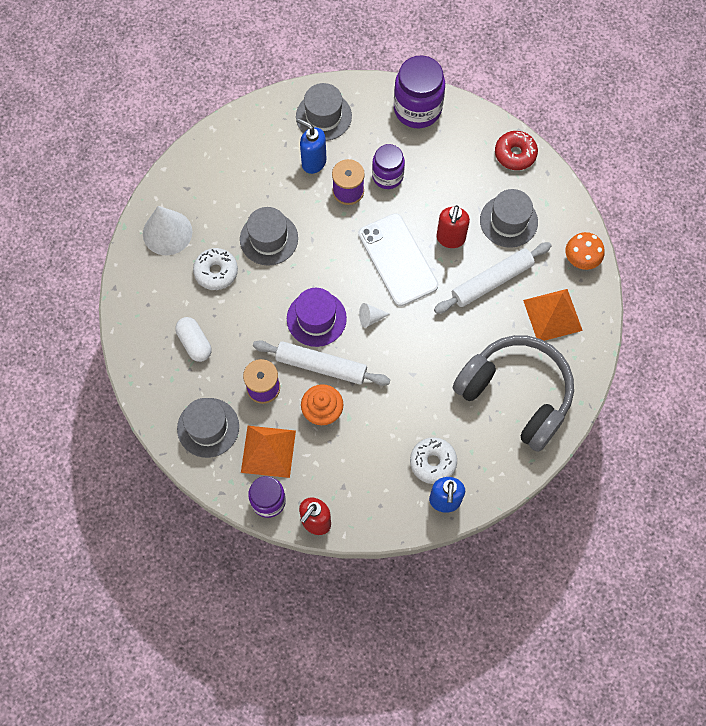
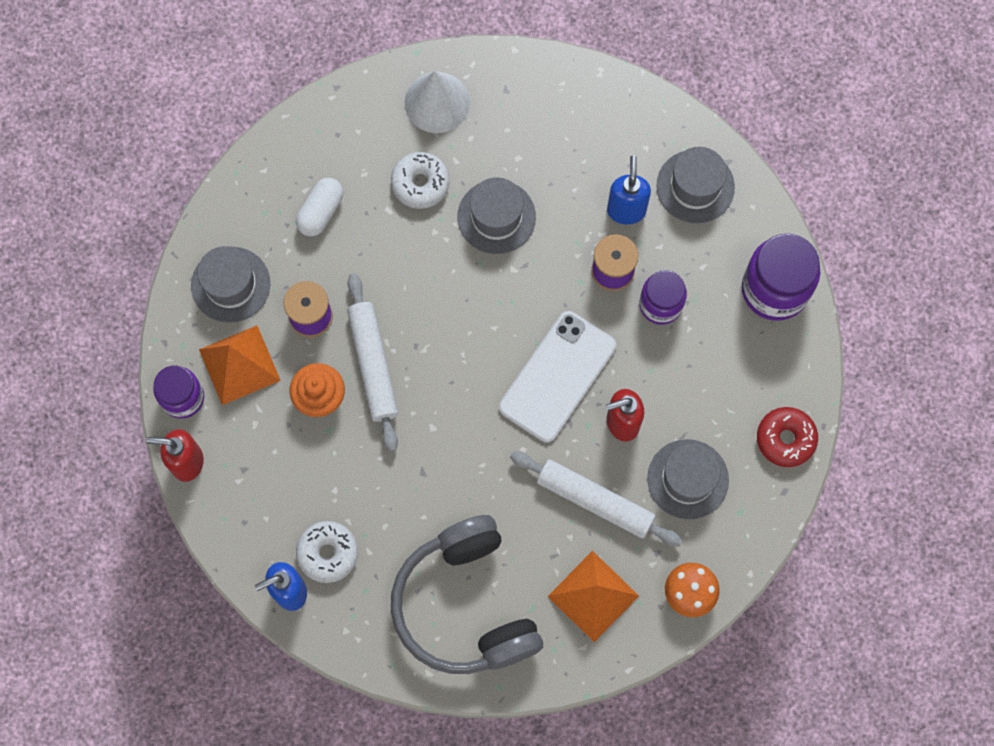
camera: 60 degrees right, 5 degrees up
(316, 318) = (428, 326): purple hat -> none
(370, 318) = (465, 387): white cone -> none
(516, 394) = (465, 605): grey headphones -> grey headphones turned 150 degrees clockwise

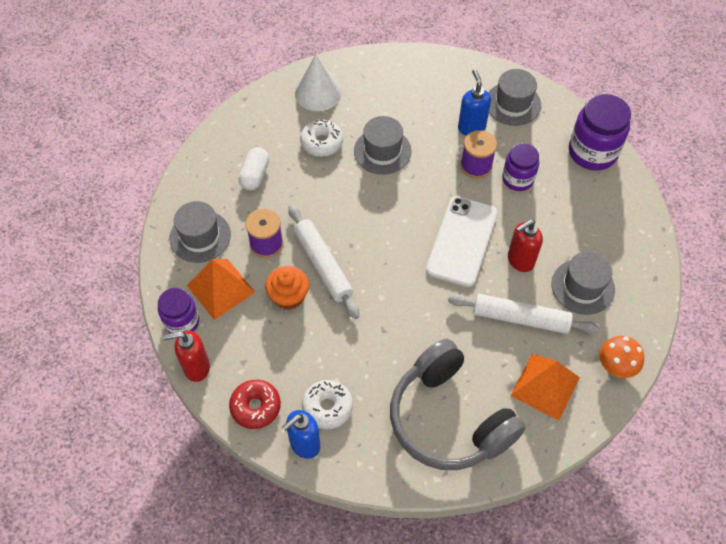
camera: 15 degrees left, 15 degrees down
(785, 439) = (641, 243): red donut -> red donut (255, 407)

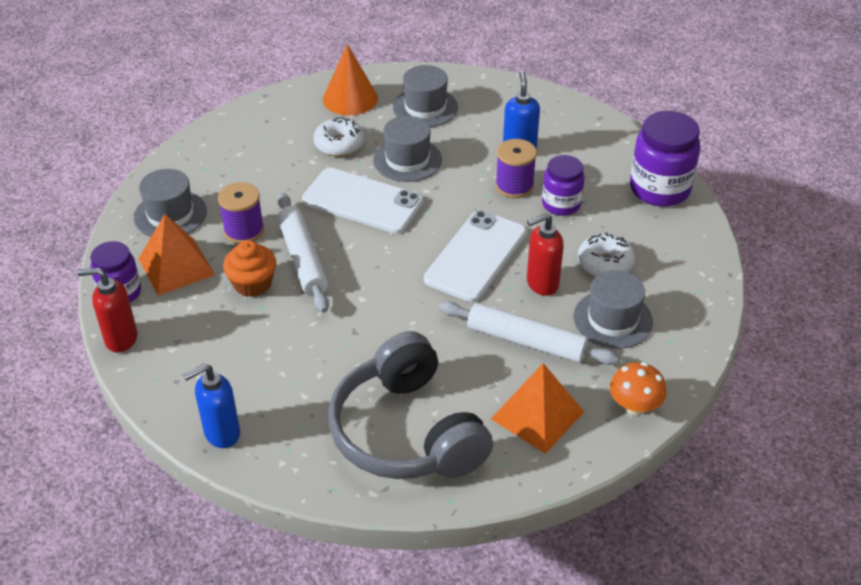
camera: 10 degrees right, 15 degrees down
(255, 175) = (252, 165): white capsule -> none
(255, 407) = (176, 387): red donut -> none
(318, 92) = (350, 98): white cone -> orange cone
(327, 407) = (261, 399): white donut -> white donut (605, 263)
(356, 199) = (362, 201): none -> white phone
(513, 104) = (575, 133): grey hat -> grey hat (425, 107)

